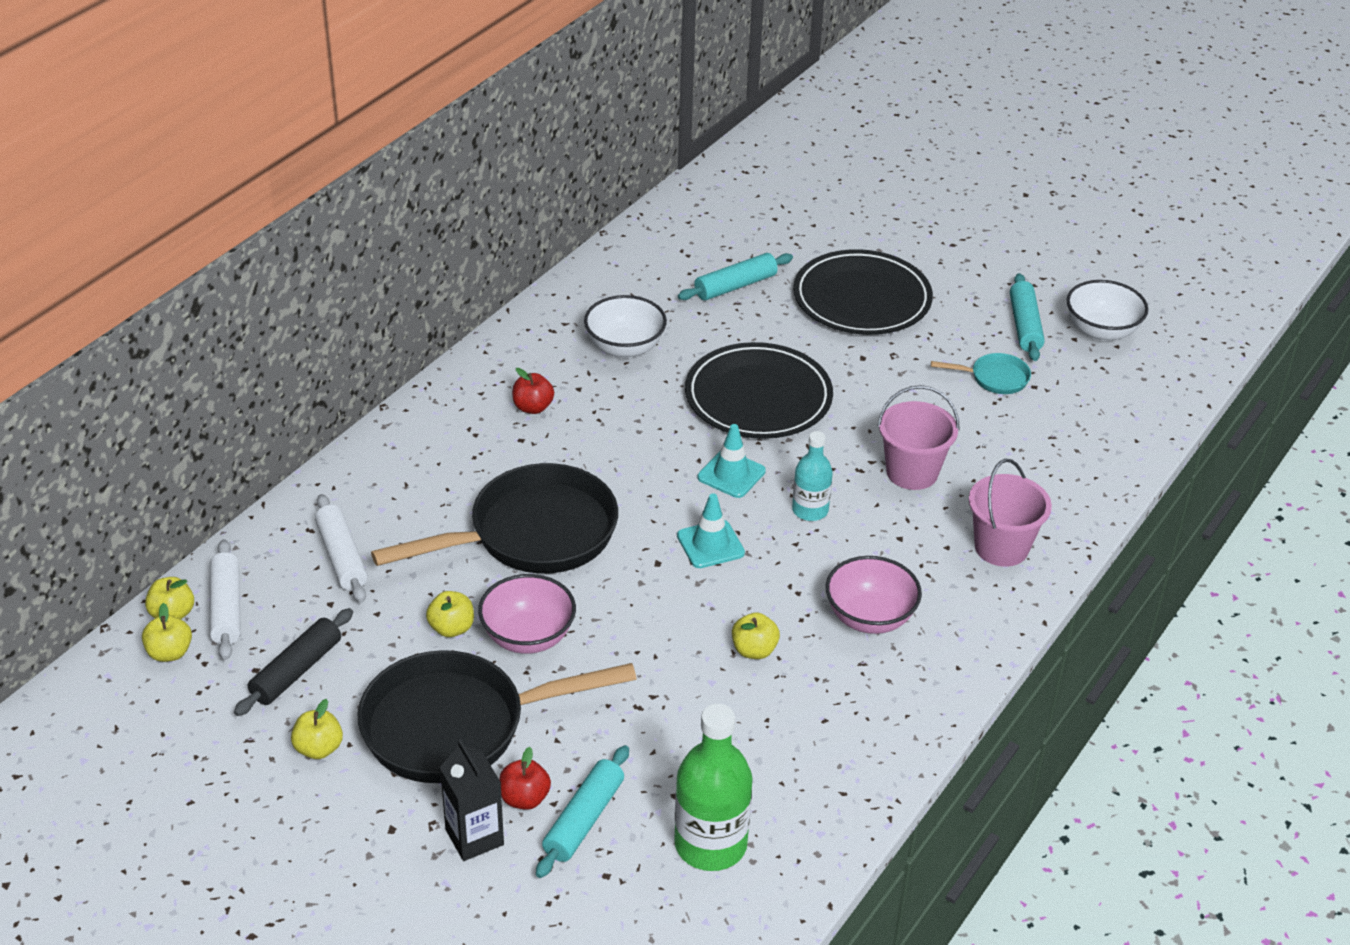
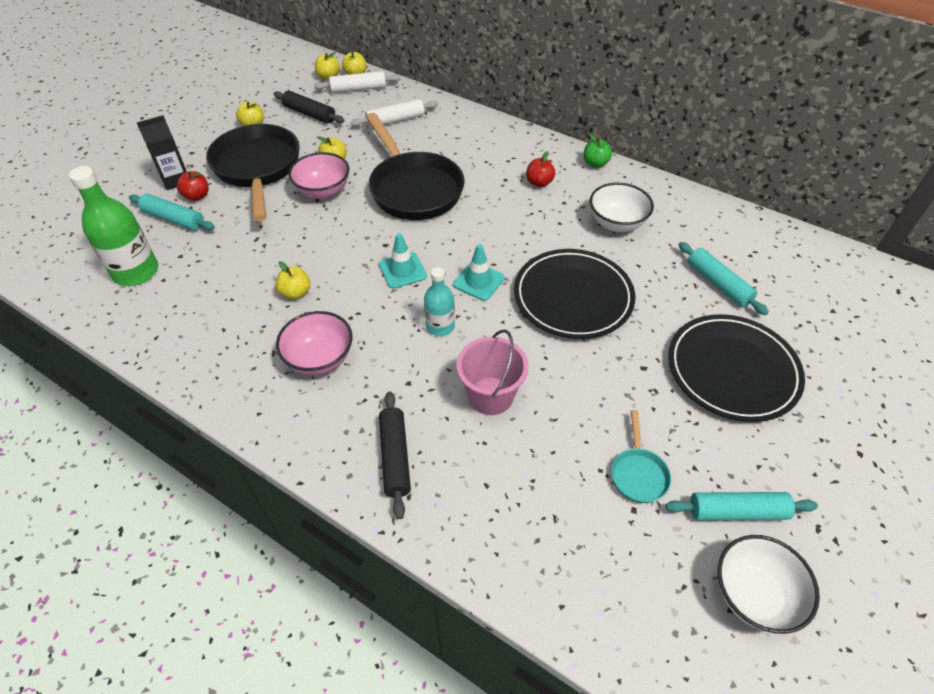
camera: 90 degrees right, 10 degrees up
(495, 351) = (595, 163): none -> green apple
(1001, 547) = (395, 457): pink bucket -> black rolling pin

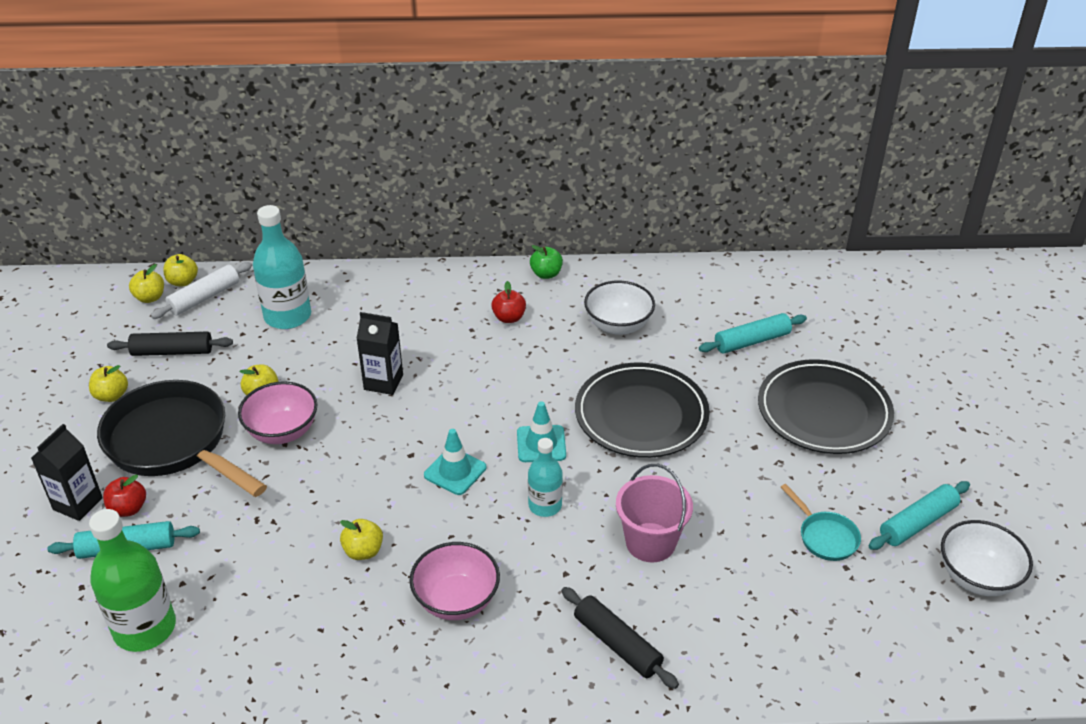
camera: 35 degrees left, 10 degrees down
(395, 120) = (287, 316): white rolling pin -> turquoise bottle
(413, 188) = (383, 382): black pan -> black carton
(718, 284) = (752, 341): turquoise rolling pin -> turquoise rolling pin turned 45 degrees counterclockwise

